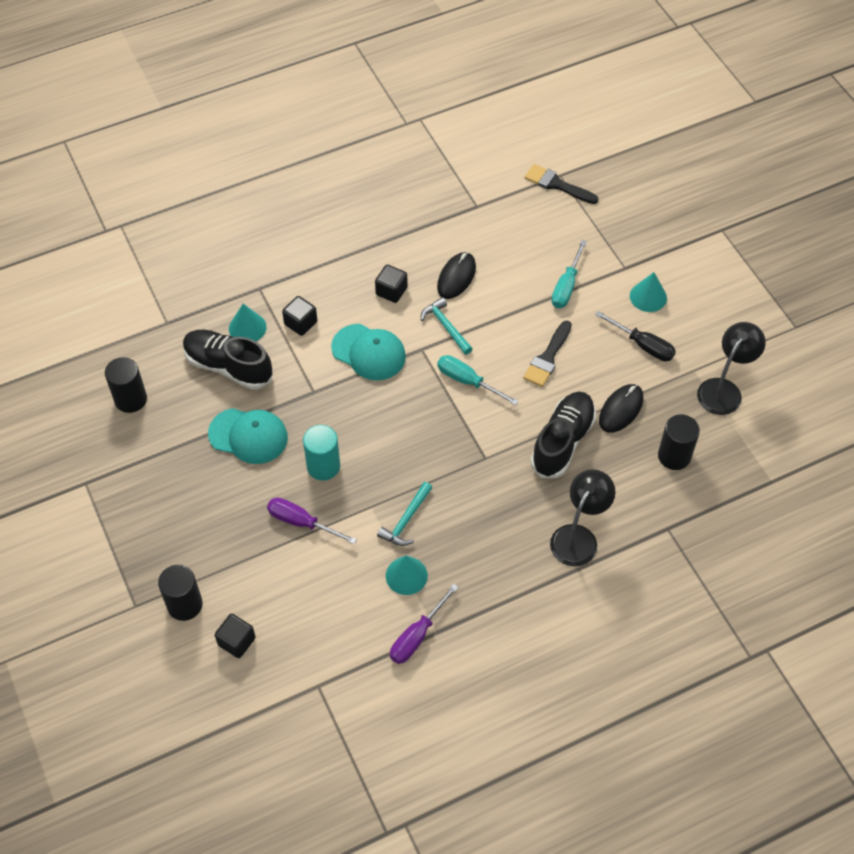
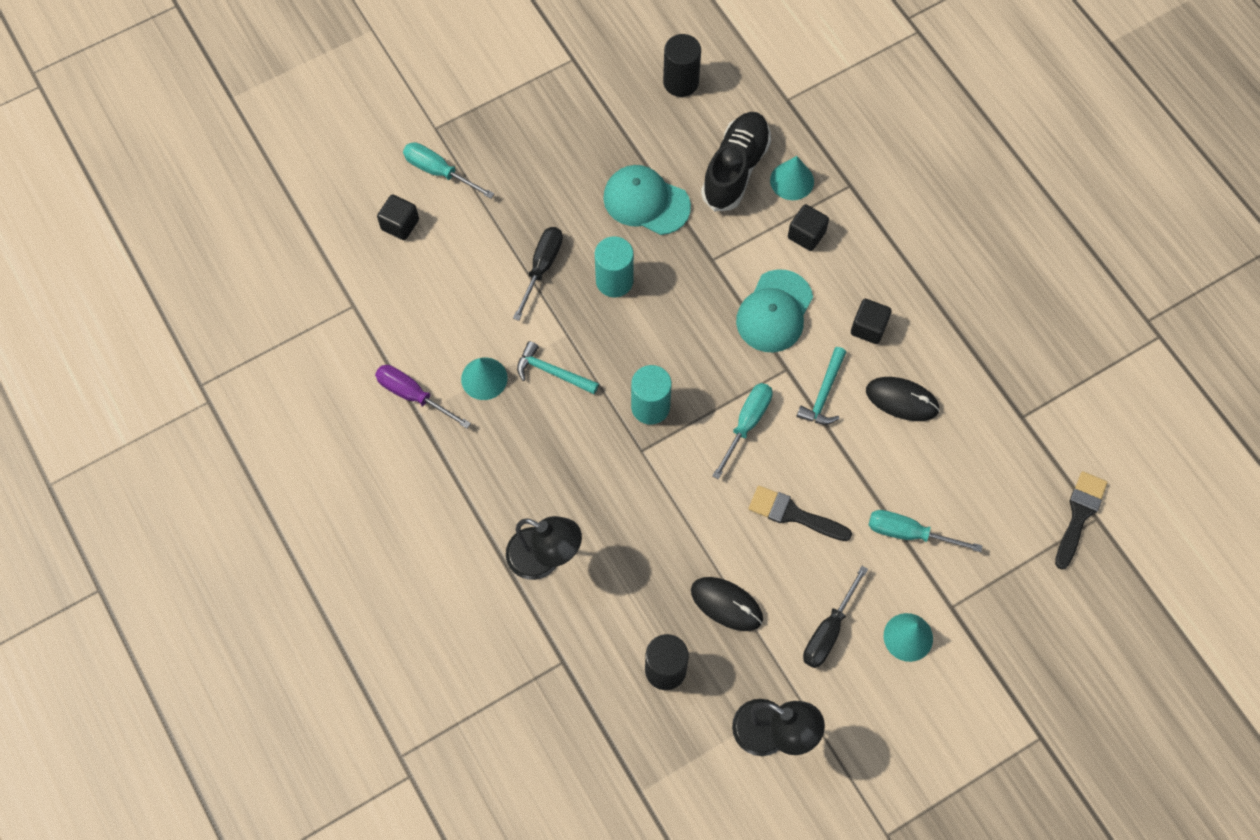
camera: 85 degrees right, 10 degrees up
(185, 604) = (439, 171): black cylinder -> turquoise screwdriver
(248, 436) = (646, 202): turquoise cap -> turquoise cap turned 105 degrees clockwise
(301, 522) = (542, 267): purple screwdriver -> black screwdriver
(446, 326) = (824, 393): turquoise hammer -> turquoise hammer turned 150 degrees clockwise
(446, 448) = (650, 407): none -> turquoise cylinder
(562, 442) = (672, 536): black shoe -> none

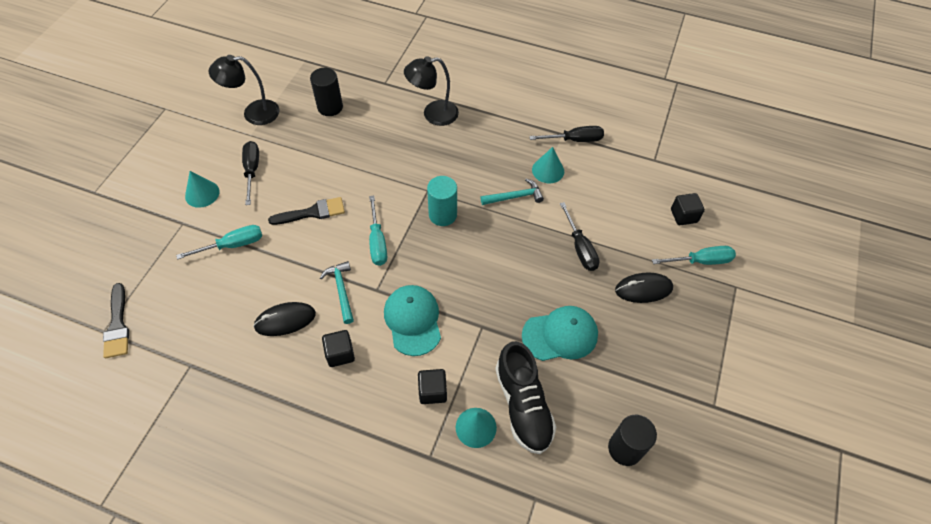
camera: 140 degrees right, 10 degrees down
(413, 395) = (574, 140): purple screwdriver -> black screwdriver
(614, 281) = (530, 270): turquoise cylinder -> none
(726, 604) = (319, 150): black mouse -> black mouse (643, 289)

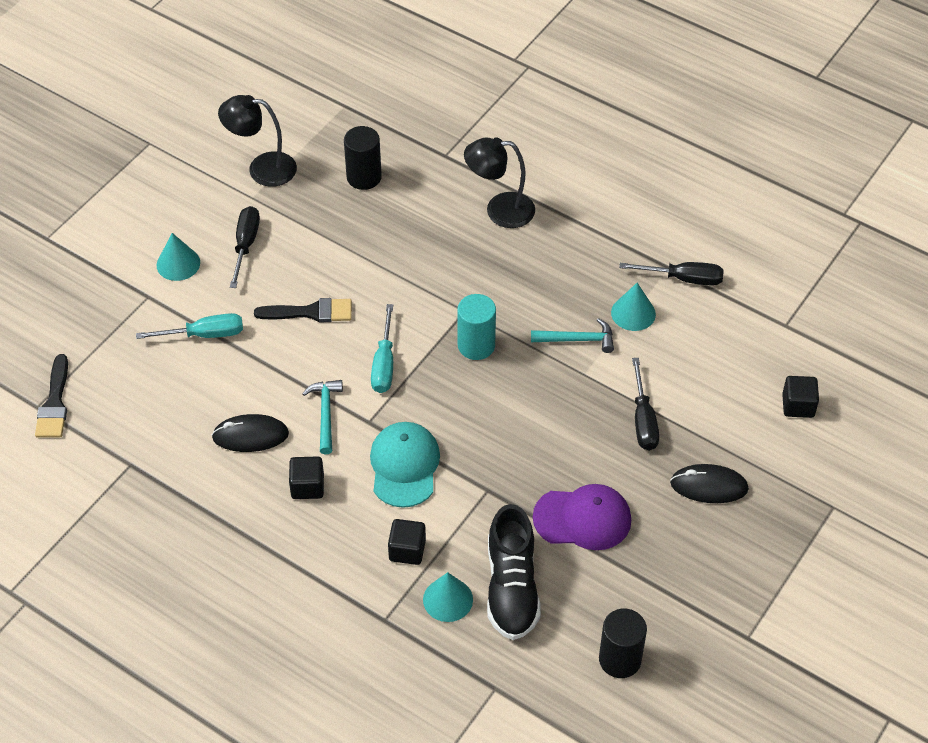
camera: 15 degrees right, 5 degrees down
(560, 335) = (582, 519): turquoise cap -> purple cap
(701, 261) = (799, 466): turquoise screwdriver -> none

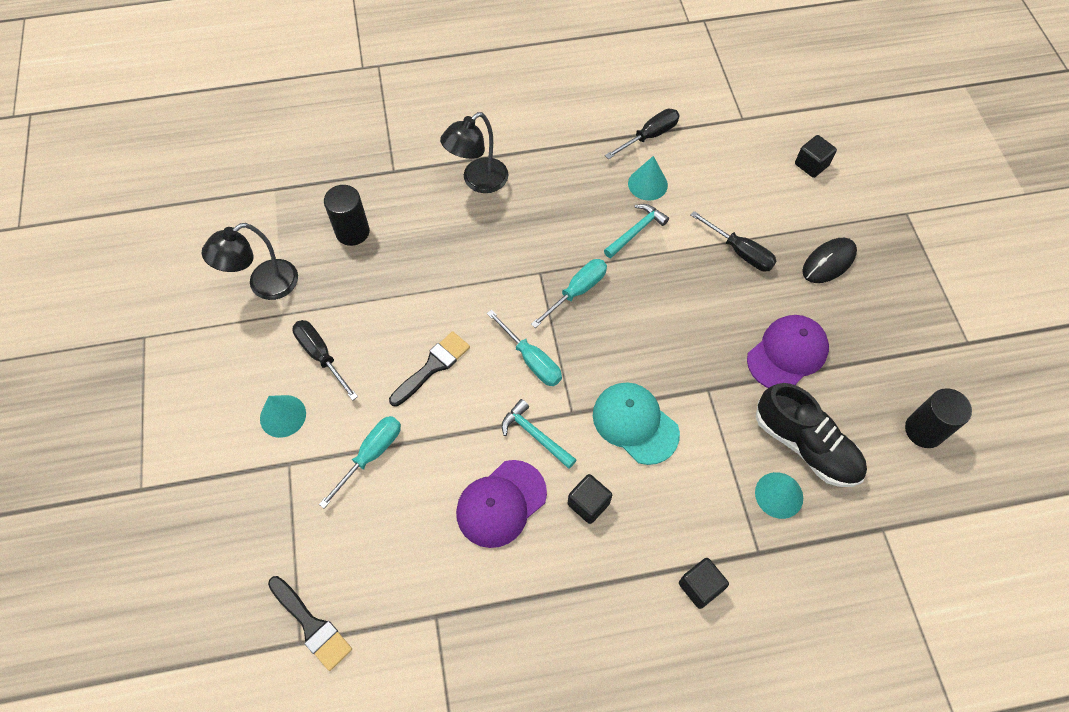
camera: 45 degrees left, 10 degrees up
(250, 435) = (501, 503): black mouse -> purple cap
(407, 550) = (711, 485): black cube -> black cube (700, 586)
(476, 345) = (577, 291): turquoise cylinder -> turquoise screwdriver

